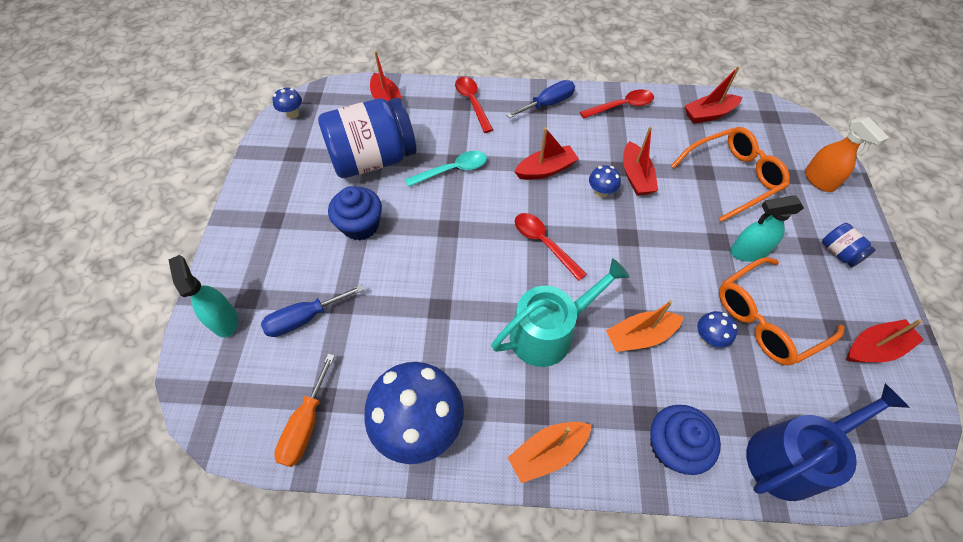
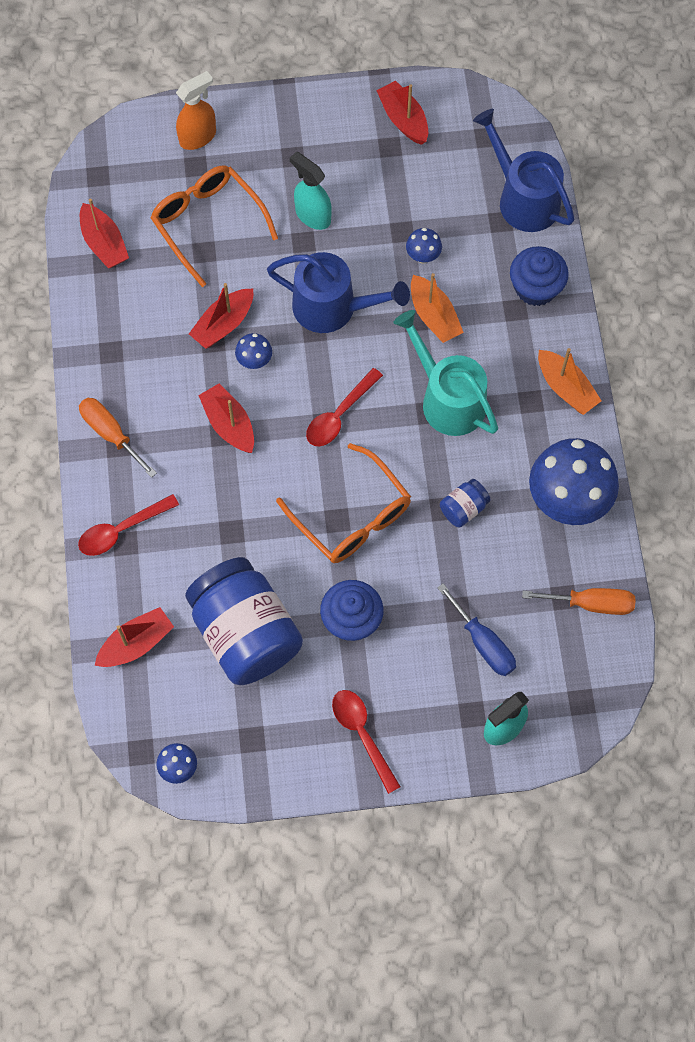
camera: 100 degrees left, 10 degrees up
(452, 170) = (248, 532): turquoise spoon -> none
(548, 104) = (111, 434): blue screwdriver -> orange screwdriver
(621, 106) = (103, 344): red spoon -> red spoon (362, 734)
(636, 176) = (223, 324): red boat -> red boat turned 150 degrees clockwise
(650, 253) = (332, 307): none -> blue watering can
(747, 252) = (312, 215): turquoise spray bottle -> turquoise spray bottle turned 150 degrees clockwise
(765, 319) = (392, 206): orange glasses -> orange glasses (353, 517)
(839, 252) = (297, 132): blue jar -> blue jar (463, 509)

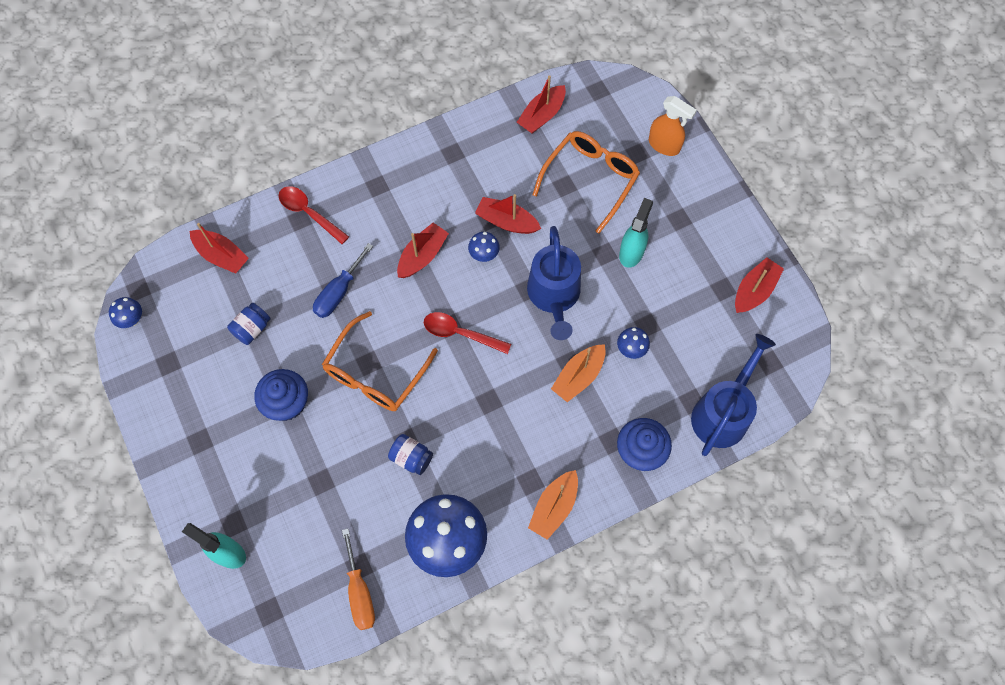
camera: 70 degrees right, 0 degrees up
(111, 434) = (384, 177): orange screwdriver -> none
(245, 633) = (252, 328): blue jar -> blue jar, size x0.42
(362, 734) = (193, 443): red spoon -> none
(448, 399) = (506, 413): turquoise watering can -> none
(483, 643) = (297, 513): blue screwdriver -> blue screwdriver (339, 292)

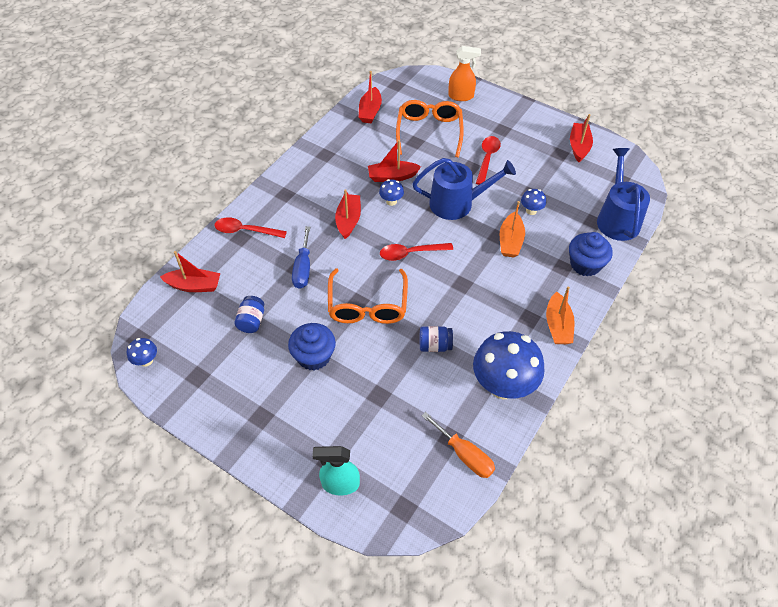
camera: 30 degrees left, 15 degrees down
(554, 295) = (457, 203): blue watering can -> blue watering can turned 60 degrees counterclockwise
(631, 252) = (487, 159): turquoise spray bottle -> red spoon

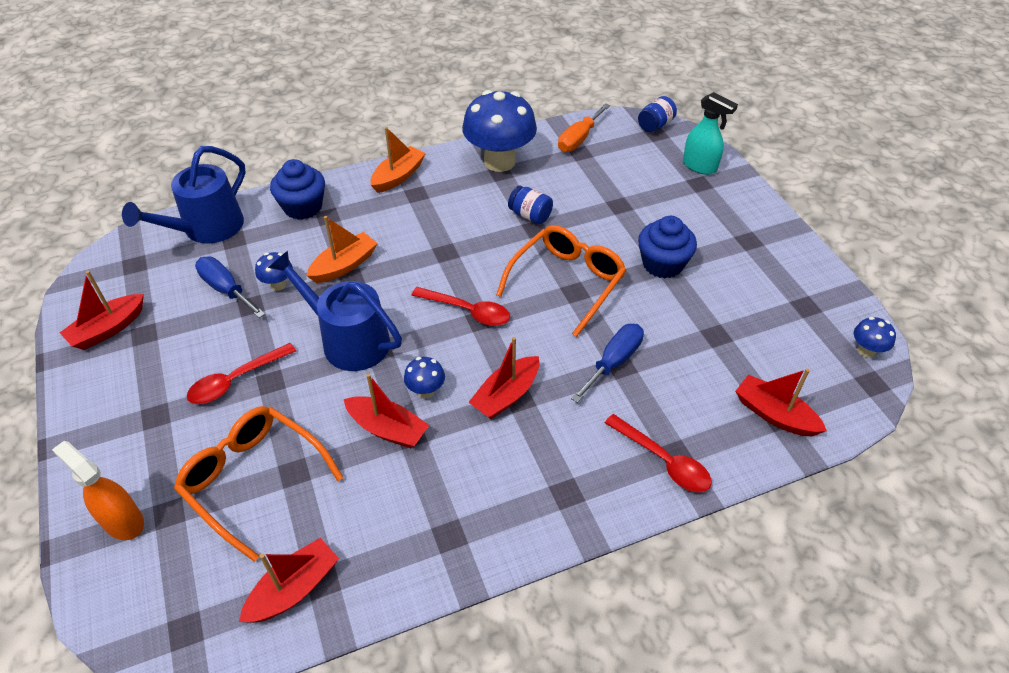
camera: 145 degrees left, 5 degrees down
(251, 321) = (715, 332): blue jar -> blue jar (655, 125)
(429, 131) = (252, 479): orange glasses -> orange glasses turned 90 degrees clockwise
(464, 455) = (579, 139): orange screwdriver -> orange screwdriver turned 135 degrees counterclockwise
(553, 193) = (226, 289): none -> blue screwdriver

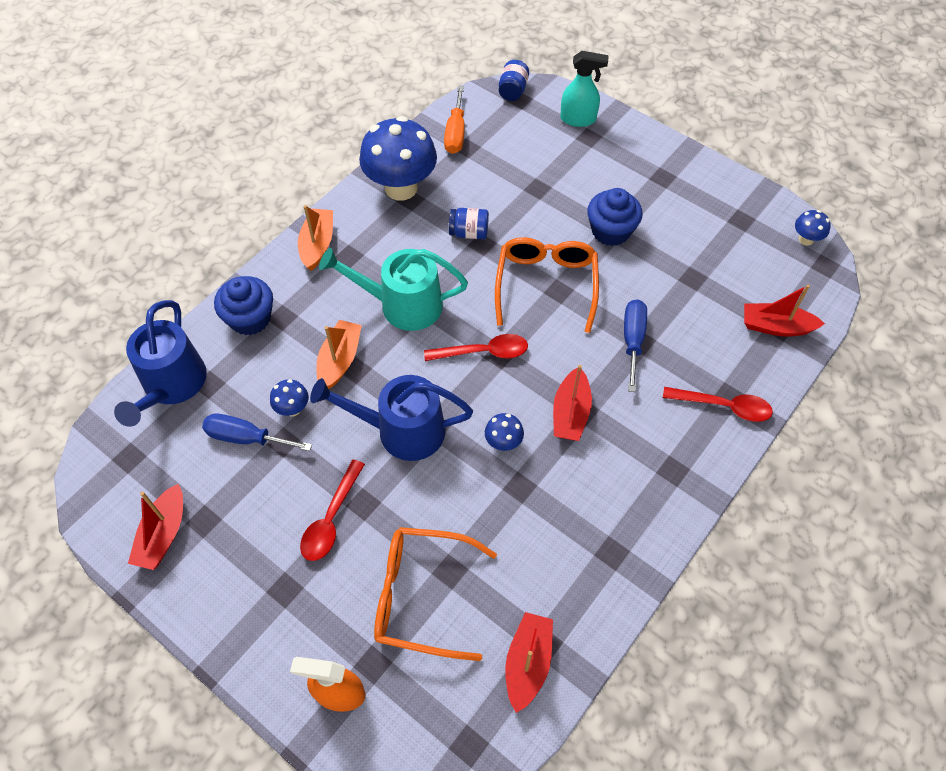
camera: 30 degrees left, 10 degrees up
(387, 429) = (498, 492): red boat -> none
(429, 246) = (403, 305): none -> turquoise watering can

